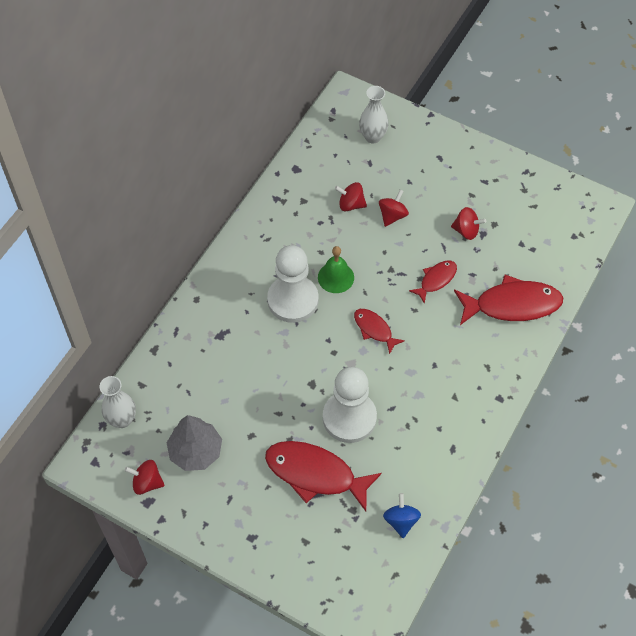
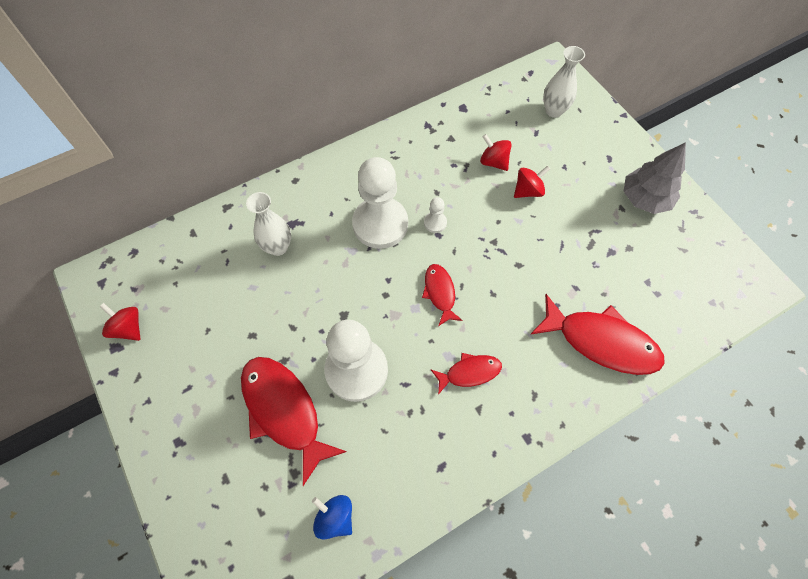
camera: 30 degrees right, 5 degrees up
(122, 419) = (153, 256): white vase -> white vase (278, 247)
(196, 451) = (192, 322): grey tree -> grey tree (644, 199)
(336, 277) = (435, 223): green bell -> white pawn
(401, 521) = (335, 517): blue spinning top -> blue spinning top turned 75 degrees counterclockwise
(436, 280) = (534, 274): red fish -> red fish (469, 372)
(466, 231) = (595, 241): red spinning top -> none

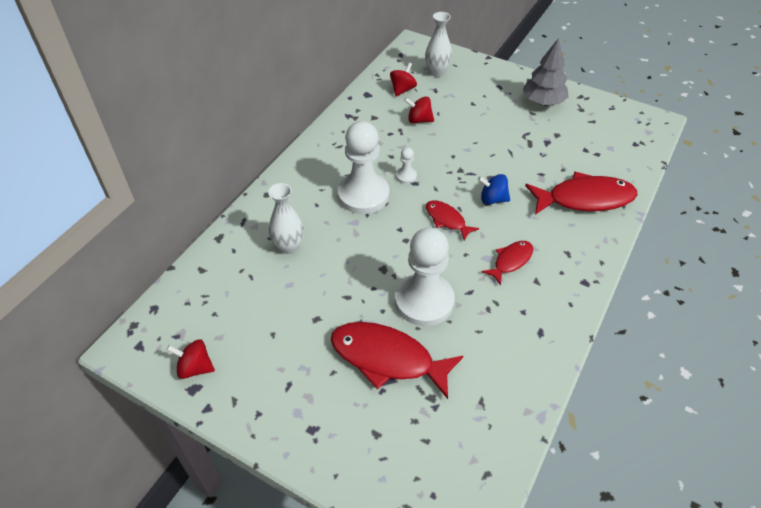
camera: 30 degrees left, 15 degrees down
(335, 517) = (489, 410): blue spinning top -> blue spinning top (492, 199)
(528, 191) = (459, 128): red spinning top -> red spinning top (402, 89)

